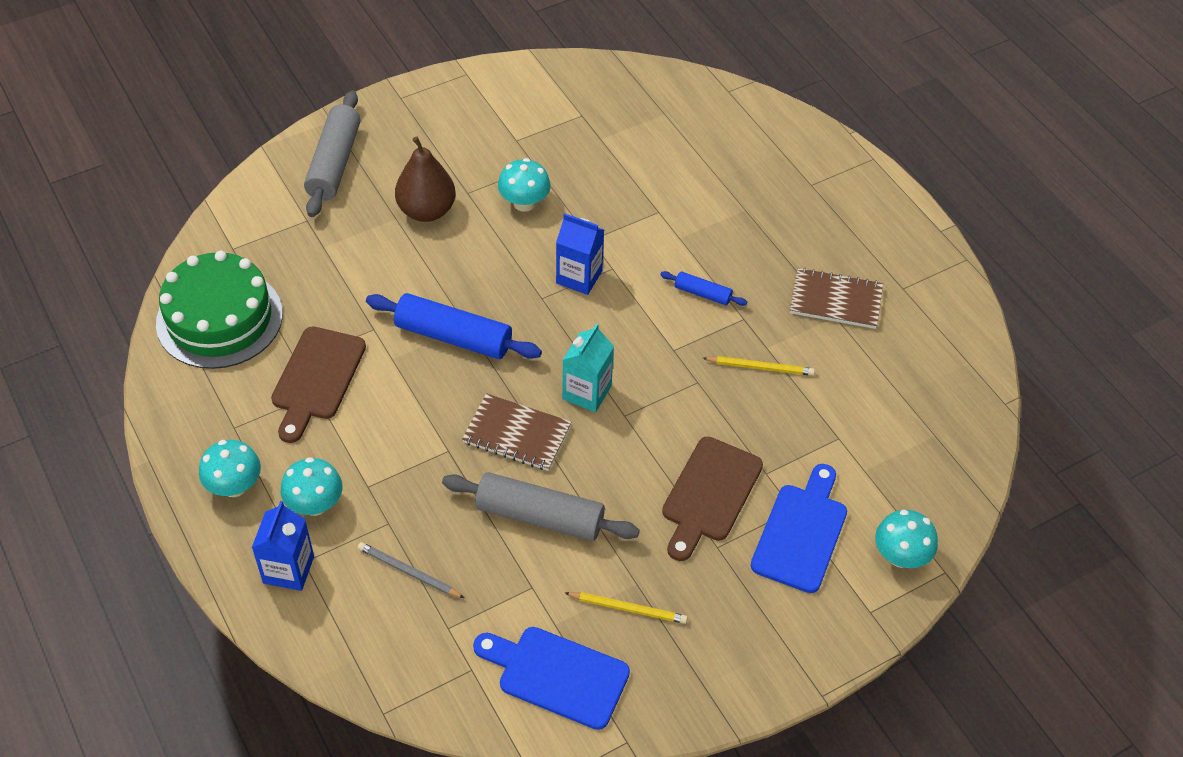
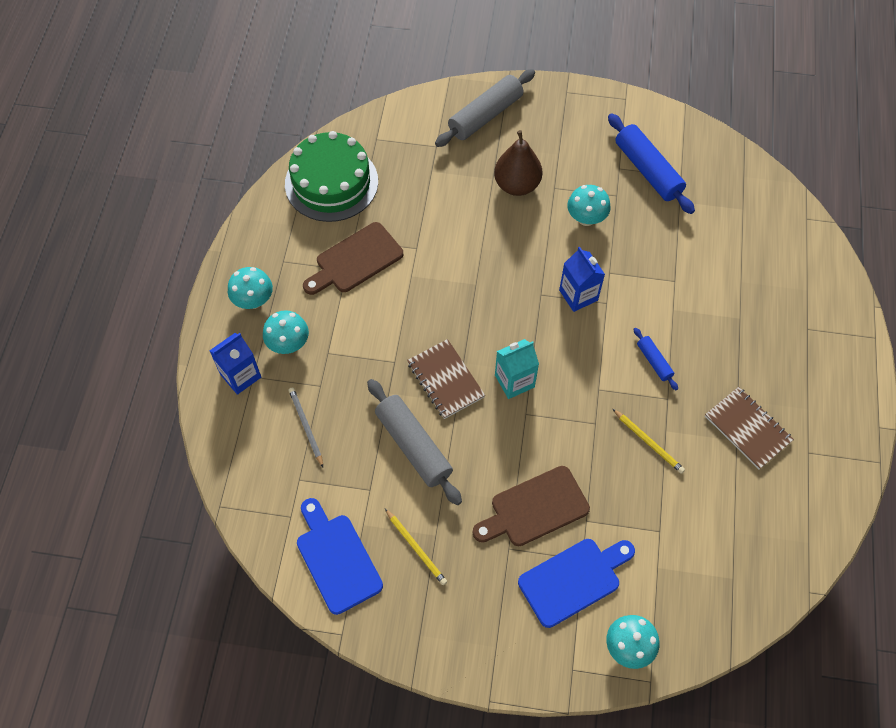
camera: 40 degrees right, 10 degrees up
(453, 337) = (461, 285): blue rolling pin -> blue rolling pin (647, 170)

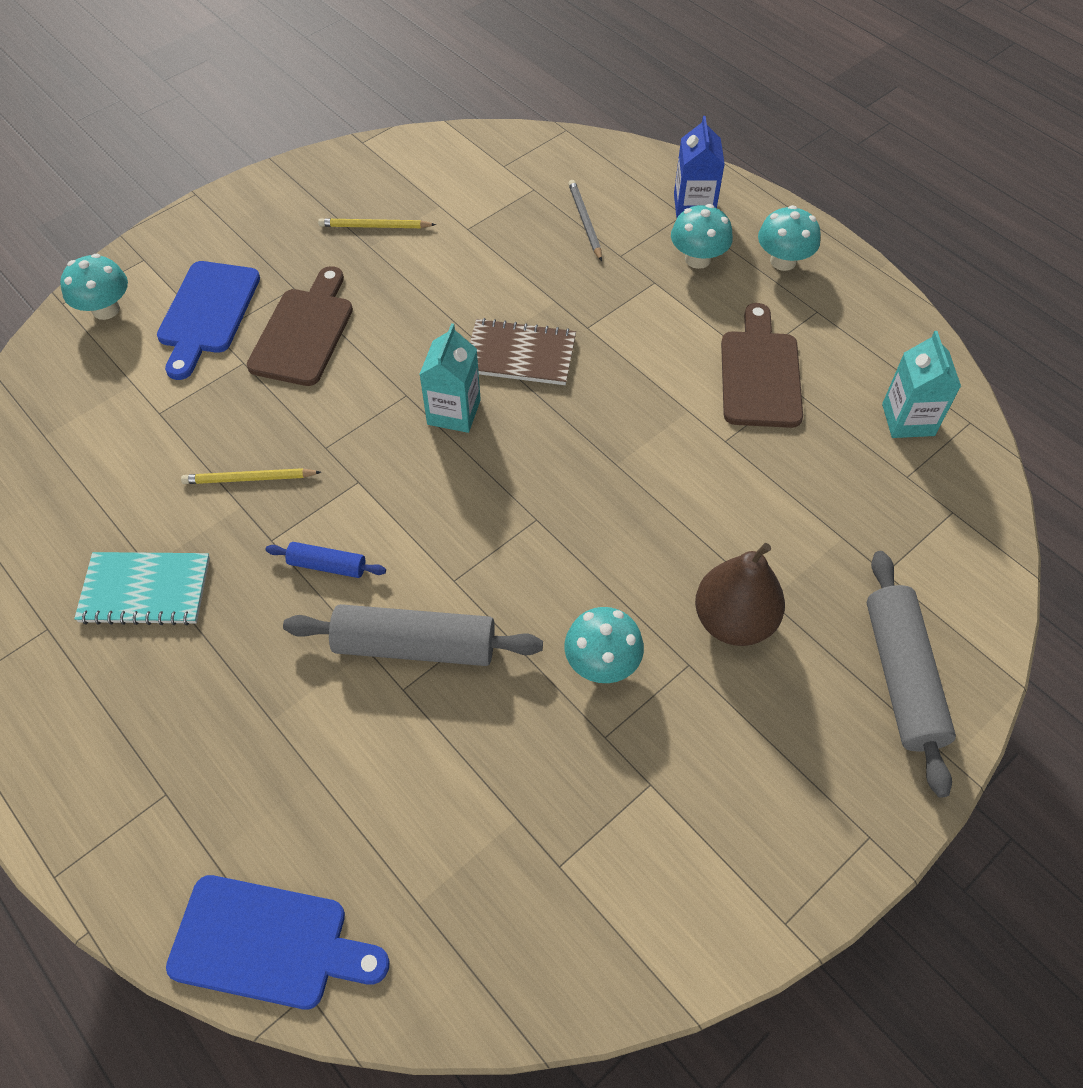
camera: 130 degrees right, 5 degrees down
(306, 426) = (584, 221): grey pencil -> grey pencil turned 120 degrees counterclockwise
(331, 182) = (908, 420): green cake -> turquoise carton
(336, 559) = (429, 172): blue cutting board -> blue cutting board (268, 943)
(413, 446) = (475, 284): grey rolling pin -> grey rolling pin (415, 646)
(578, 295) = (495, 558): blue carton -> none
(647, 170) = (612, 823): blue rolling pin -> none
(747, 429) = (145, 590): brown notebook -> turquoise notebook

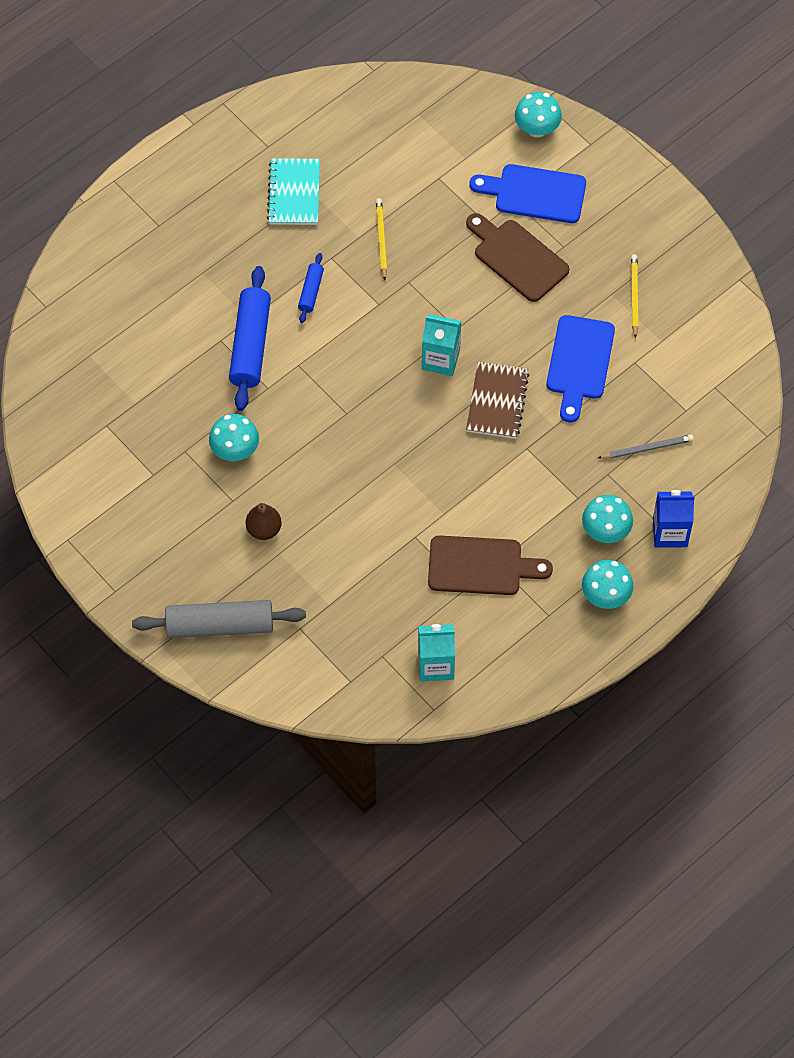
camera: 90 degrees right, 5 degrees up
(268, 943) = (72, 285): blue cutting board -> blue cutting board (579, 363)
(304, 332) = (517, 258): brown cutting board -> brown cutting board turned 150 degrees counterclockwise
(415, 646) = (250, 345): grey rolling pin -> blue rolling pin
(734, 621) = (264, 529): brown pear -> brown pear, size x0.62

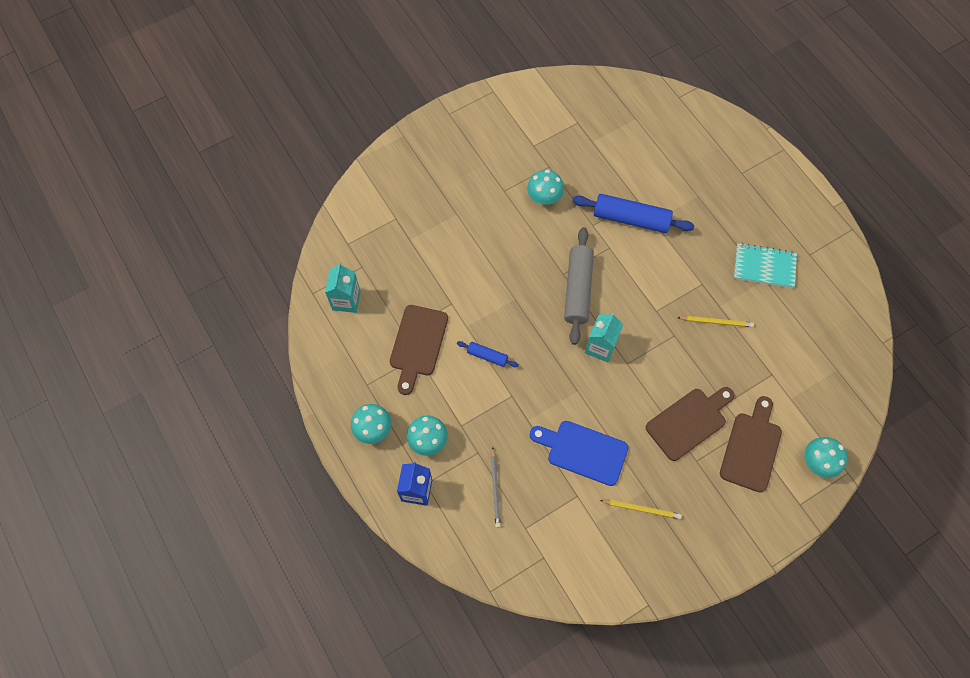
camera: 100 degrees right, 5 degrees up
(220, 625) = (409, 170): grey rolling pin -> grey rolling pin (578, 289)
(264, 529) = (477, 207): brown pear -> none
(311, 291) = (673, 265): blue rolling pin -> blue rolling pin (487, 356)
(497, 402) = (556, 381): brown notebook -> none
(535, 193) = (751, 448): blue cutting board -> brown cutting board

